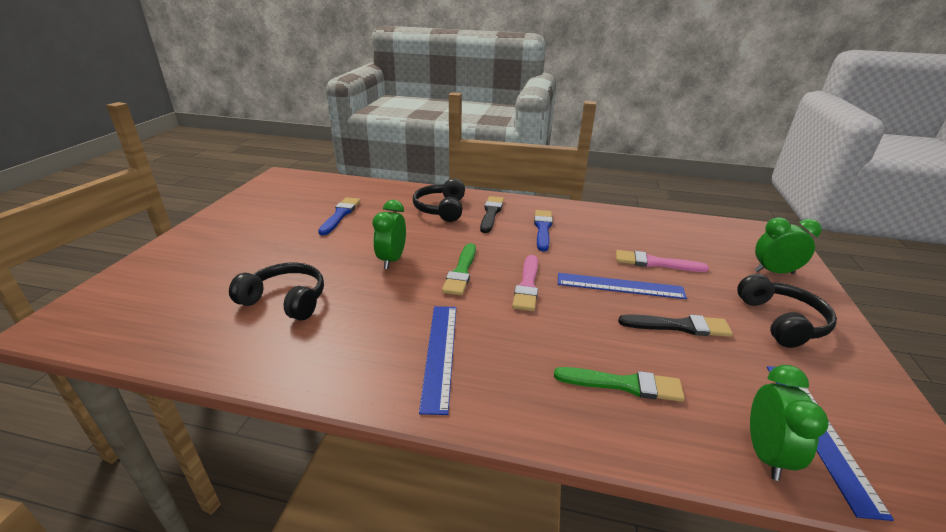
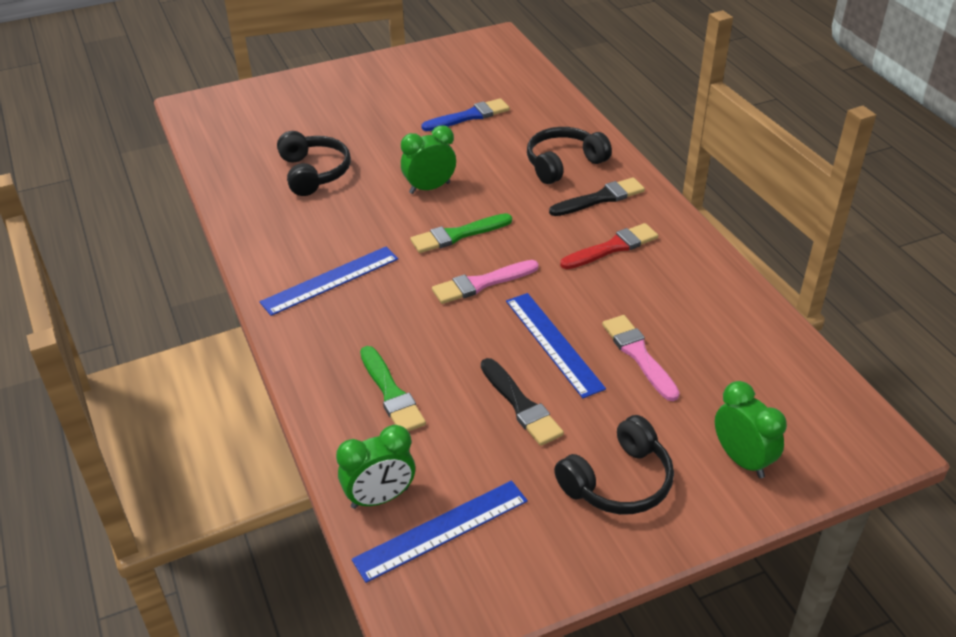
camera: 55 degrees right, 10 degrees up
(543, 229) = (612, 247): blue brush -> red brush

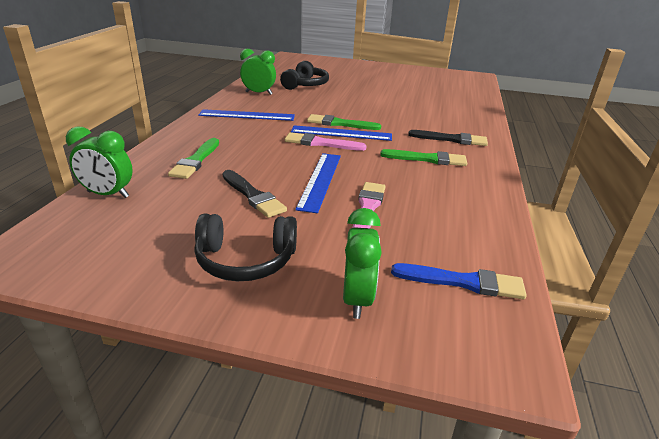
camera: 35 degrees right, 10 degrees down
(429, 188) = (354, 105): green clock -> green clock (259, 93)
(441, 530) = (106, 224): blue ruler -> blue ruler (341, 133)
(469, 116) = (418, 92): blue brush -> blue brush (463, 282)
(521, 405) = (253, 196): black brush -> black brush turned 45 degrees counterclockwise
(563, 163) = (448, 121): black headphones -> none
(612, 247) = (427, 159): red brush -> green brush

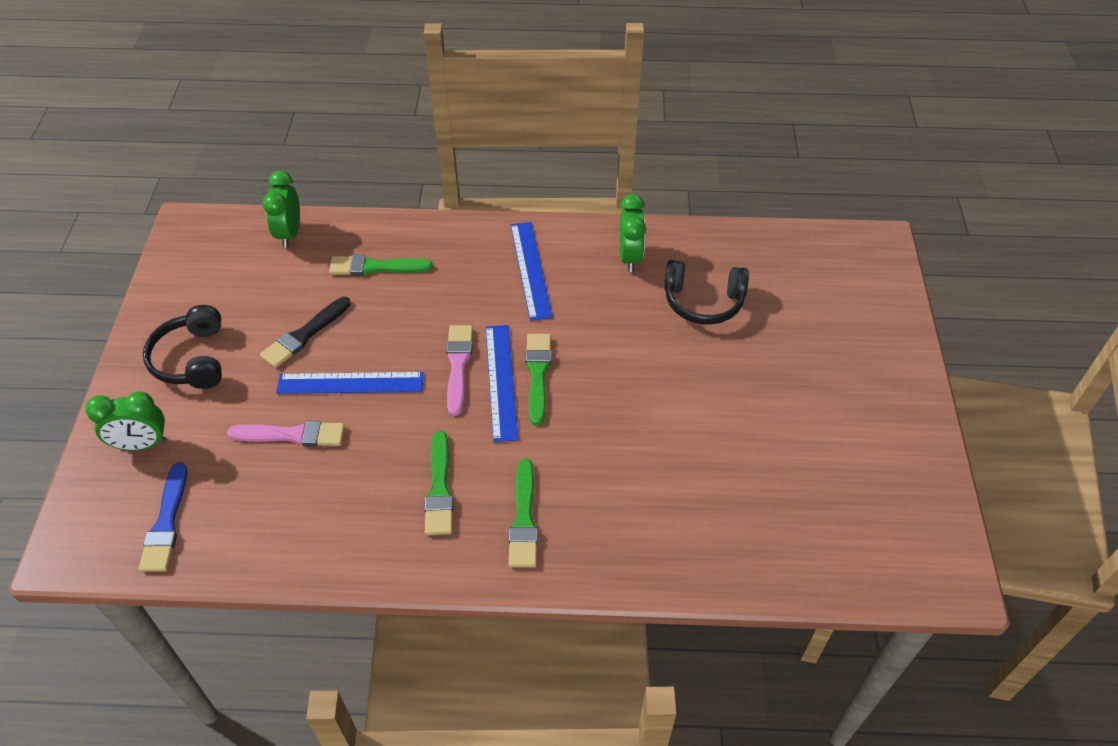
camera: 80 degrees right, 20 degrees up
(451, 139) = (523, 519): black brush -> green brush

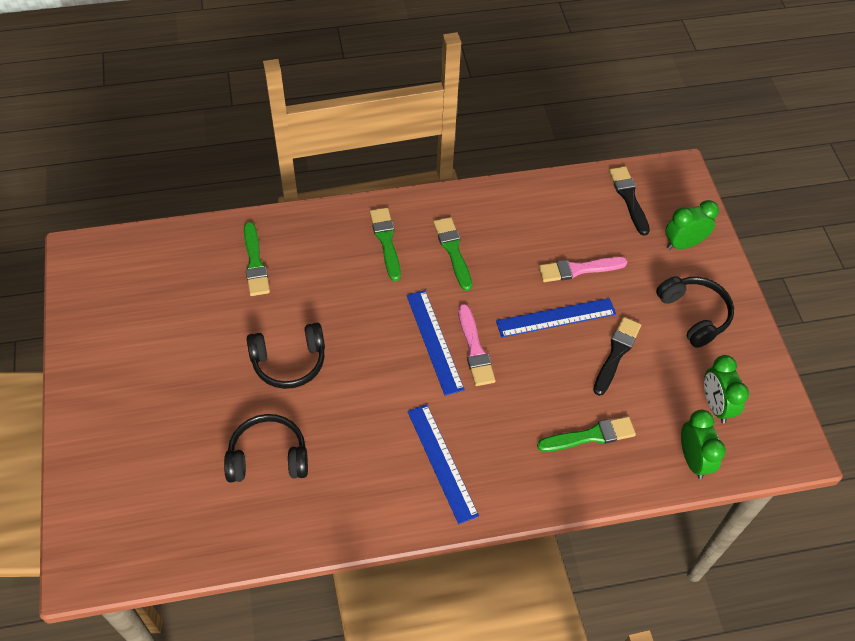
camera: 165 degrees right, 5 degrees up
(166, 523) = (629, 198): blue brush -> black brush
(538, 374) = (405, 353): green brush -> green brush (255, 263)
(630, 257) = (346, 498): green clock -> green clock (715, 405)
(672, 388) = (289, 362): none -> black headphones

